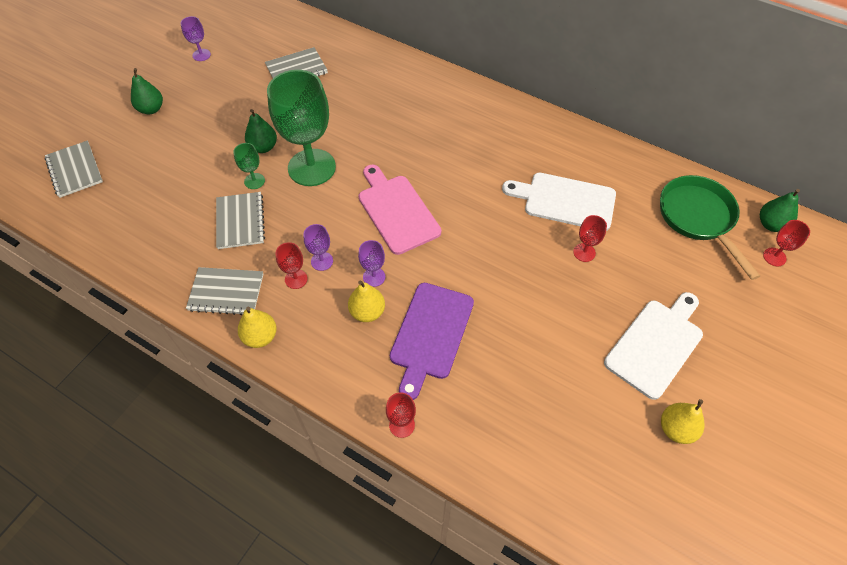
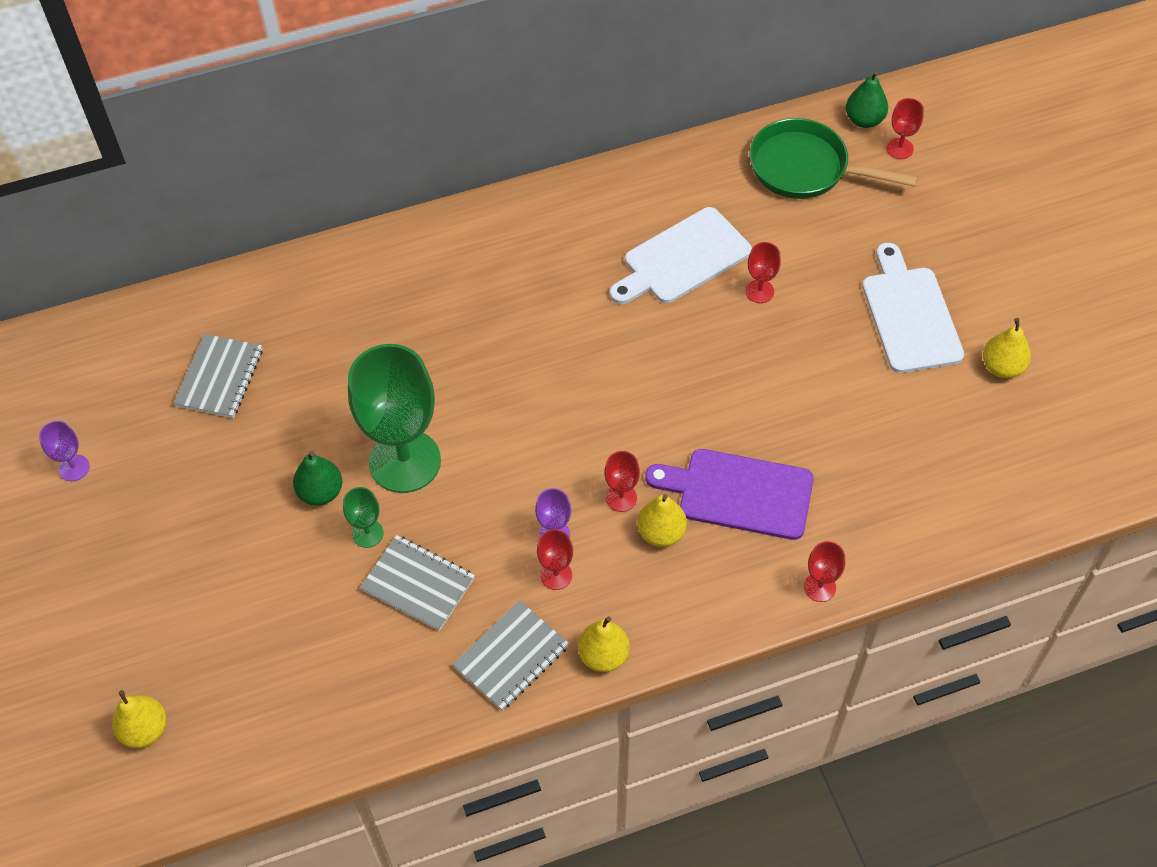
camera: 50 degrees left, 0 degrees up
(74, 170) = (145, 730): grey notebook -> yellow pear
(151, 109) = (120, 582): green pear -> none
(374, 277) = (621, 498): purple goblet -> red goblet
(396, 211) = (551, 418): pink cutting board -> none
(430, 334) = (738, 493): purple cutting board -> purple cutting board turned 135 degrees clockwise

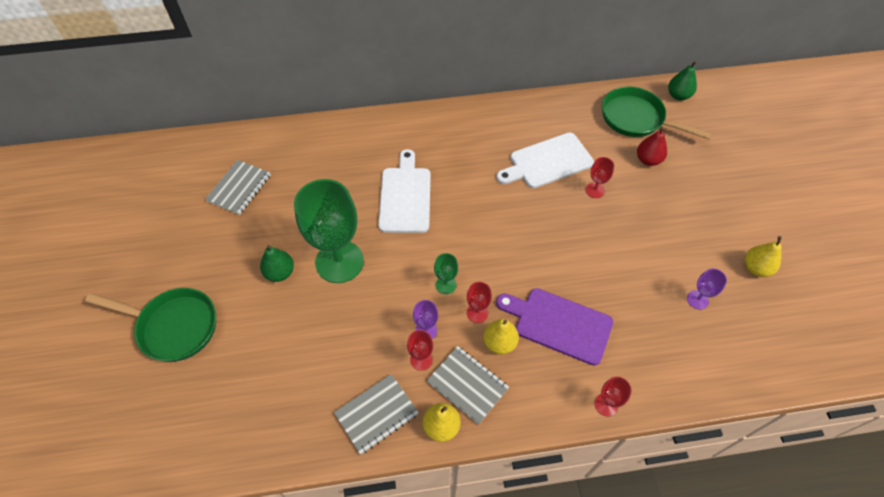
camera: 10 degrees right, 0 degrees up
(74, 468) = (132, 229): purple goblet -> purple goblet (697, 299)
(145, 730) = (115, 418): yellow pear -> none
(187, 595) = (174, 326): none -> green pan
(367, 533) = (302, 306): green goblet -> green goblet (445, 285)
(418, 584) = (326, 348): grey notebook -> grey notebook (467, 385)
(831, 231) = (648, 160): none -> red pear
(900, 148) = (699, 116): red goblet -> none
(909, 315) = (694, 222): white cutting board -> white cutting board (405, 196)

